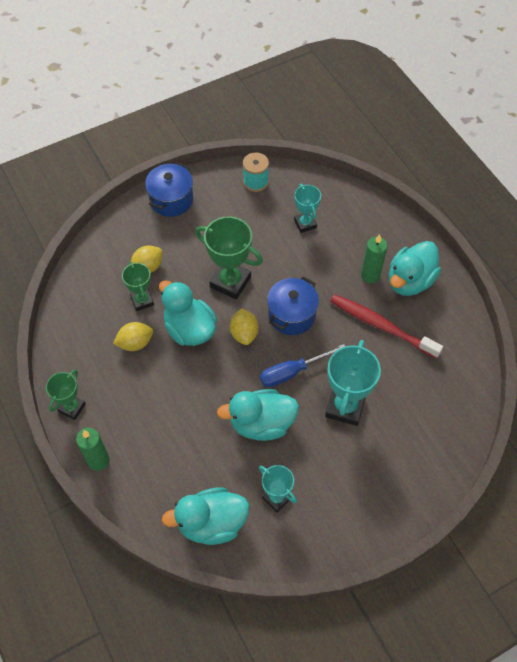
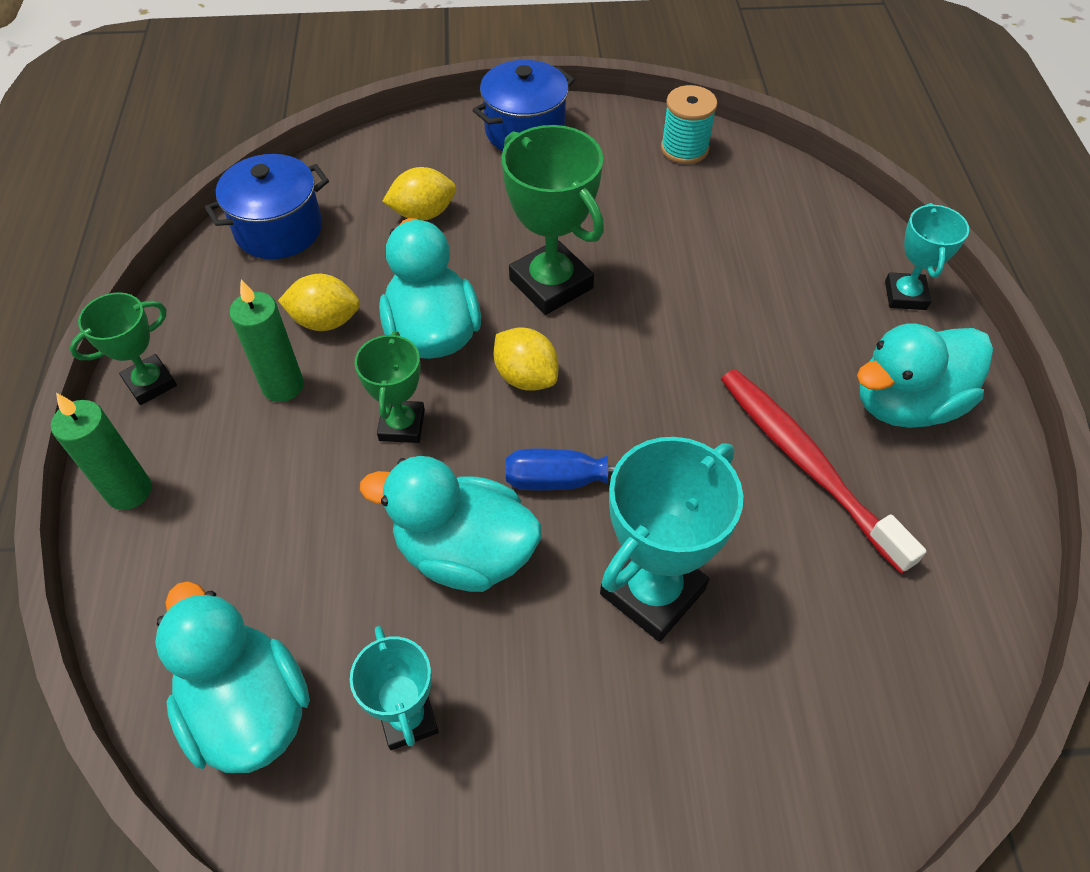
camera: 25 degrees right, 5 degrees down
(142, 301) = (381, 260): green trophy -> green trophy (402, 425)
(211, 523) = (249, 709): turquoise duck -> turquoise duck turned 45 degrees clockwise
(244, 333) = (526, 377): yellow lemon -> yellow lemon turned 60 degrees counterclockwise
(291, 315) = (633, 378): blue pot -> blue pot (279, 229)
(305, 223) = (741, 238): turquoise trophy -> turquoise trophy (905, 295)
(370, 275) = (826, 365): green candle -> green candle (283, 386)

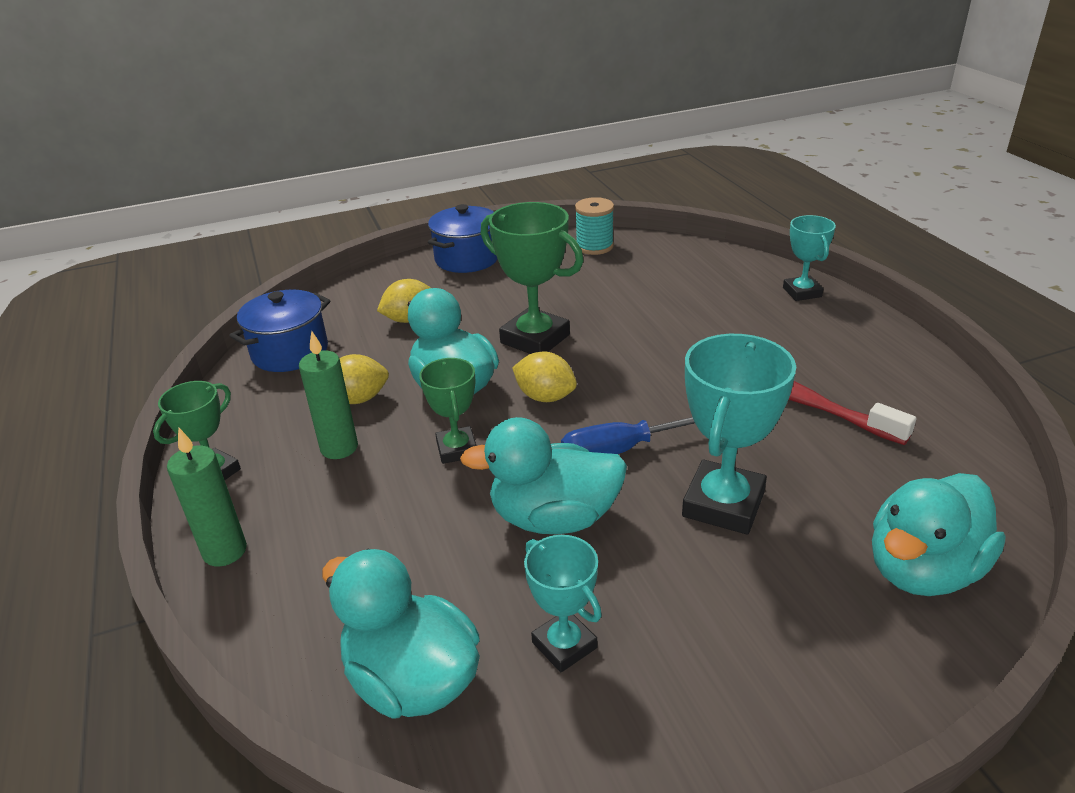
camera: 15 degrees left, 20 degrees down
(906, 403) = (841, 349): turquoise duck -> turquoise duck (922, 570)

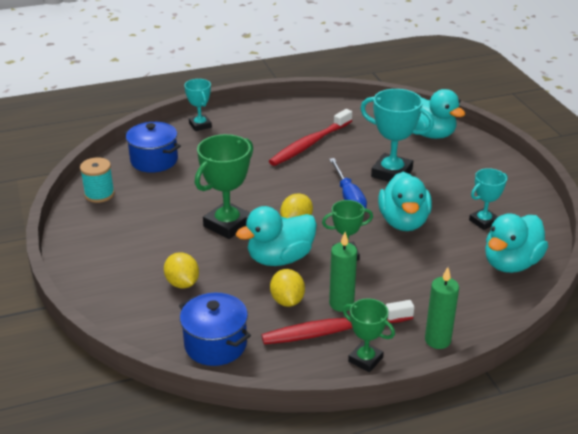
camera: 90 degrees left, 0 degrees up
(285, 442) = (334, 330): none -> red toothbrush
(467, 259) = (90, 257): blue pot -> blue pot (154, 160)
(802, 292) = (200, 125): turquoise trophy -> turquoise trophy turned 75 degrees clockwise

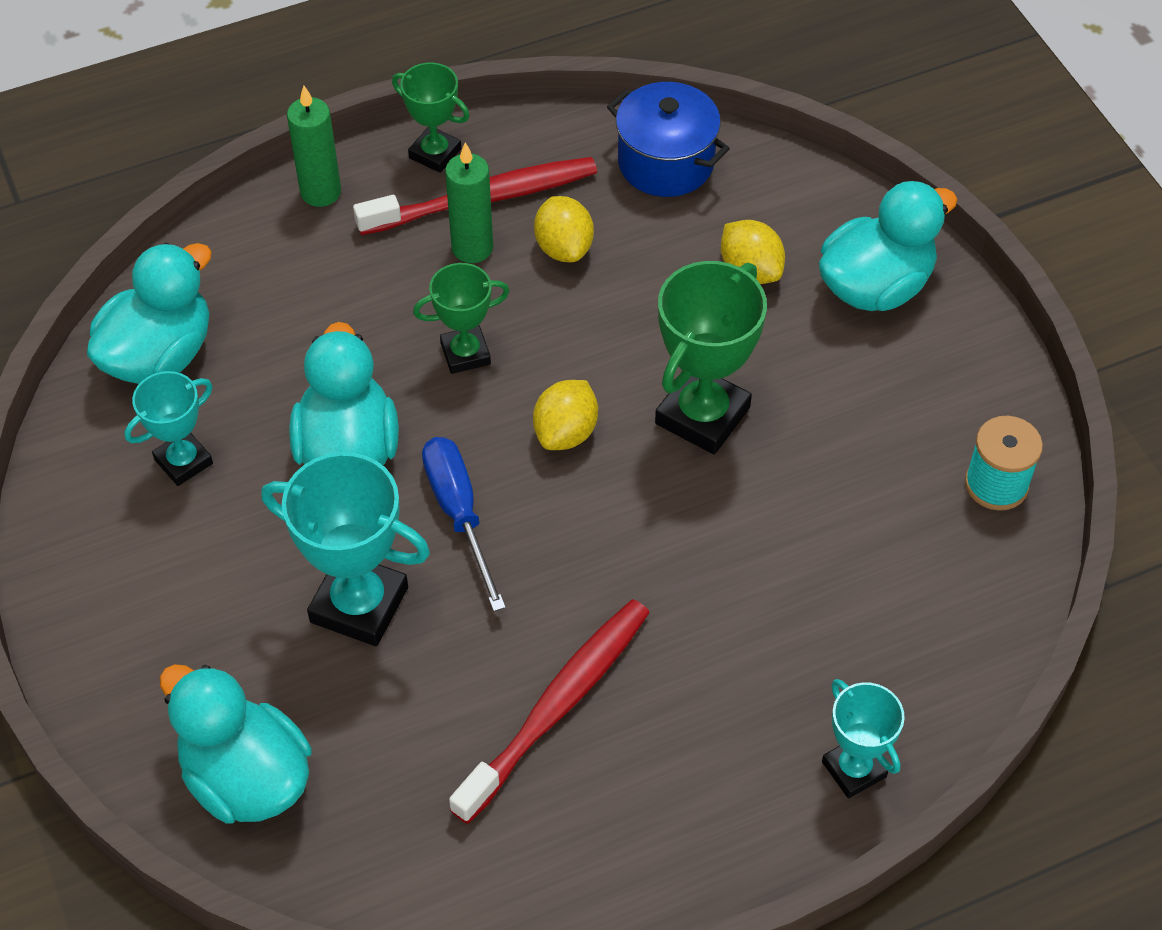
camera: 175 degrees right, 20 degrees up
(154, 160) = (921, 610): blue pot -> none
(280, 258) = (587, 337): turquoise duck -> turquoise duck (875, 286)

